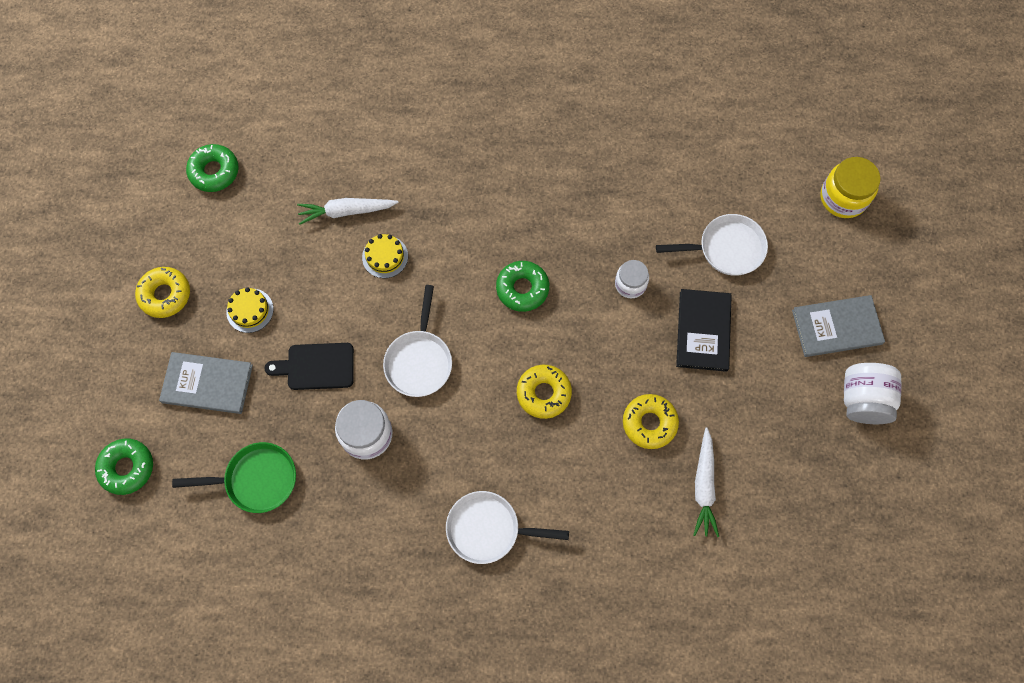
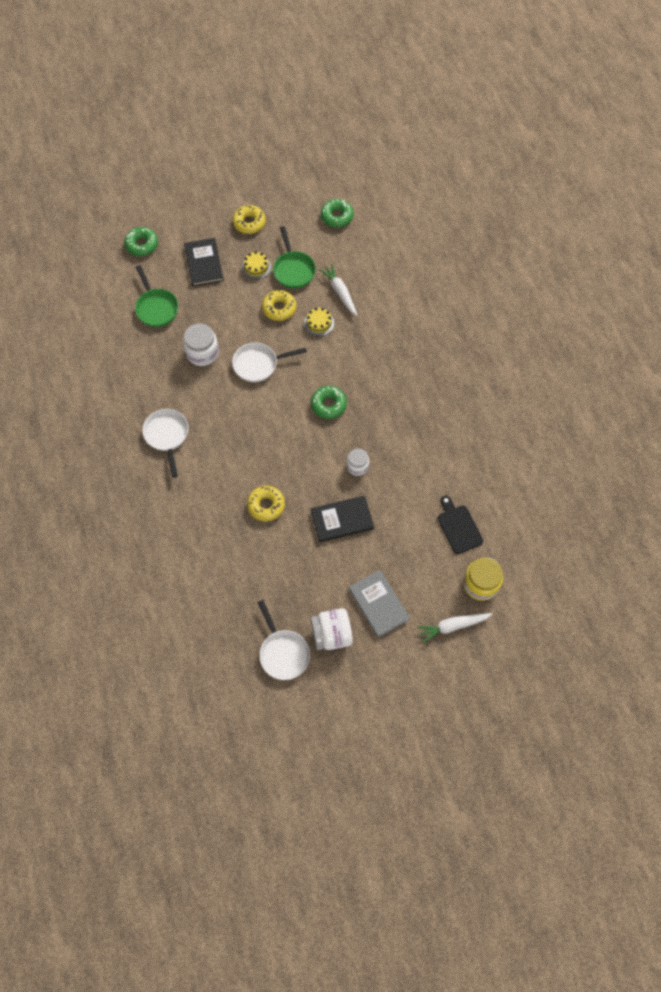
camera: 70 degrees right, 5 degrees down
(207, 384) = (204, 263): grey book -> black book
(279, 260) = (293, 269): none -> green pan
(316, 366) = (234, 312): black cutting board -> black cutting board (458, 527)
(543, 393) = (263, 439): yellow donut -> yellow donut (279, 308)
(704, 486) = (235, 549): white carrot -> white carrot (452, 626)
(726, 248) = (408, 517): white pan -> white pan (283, 652)

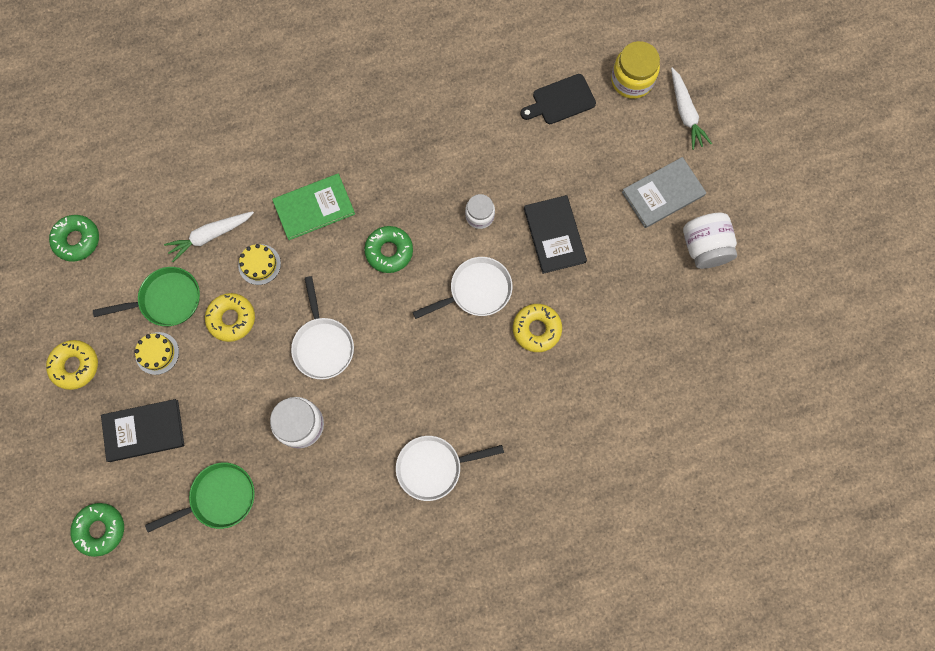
camera: 90 degrees left, 10 degrees up
(283, 652) = (730, 304): white pan -> white pan (476, 291)
(362, 355) = (314, 207): none -> green book

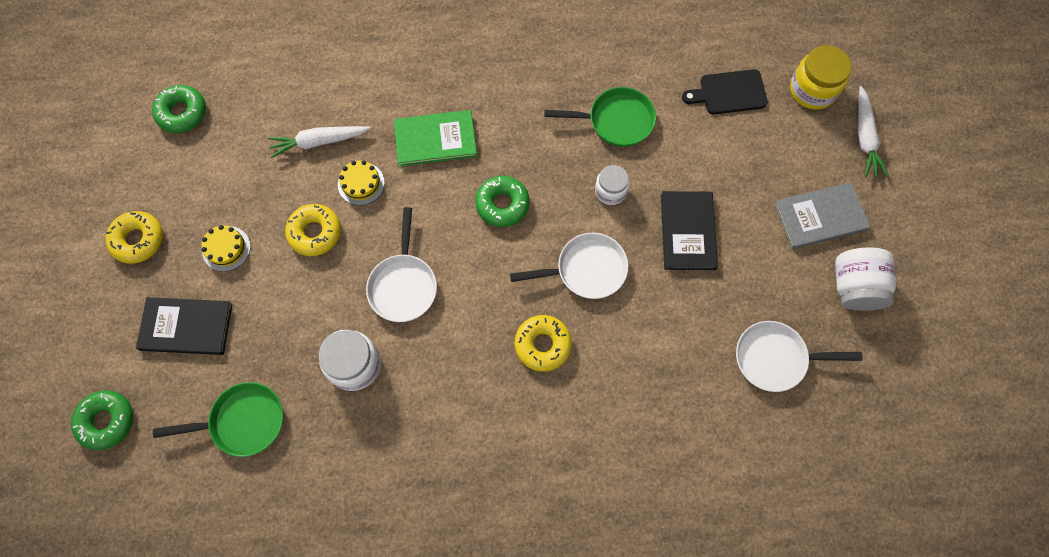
camera: 15 degrees right, 5 degrees down
(166, 300) = (253, 196): green pan -> green pan (615, 121)
(434, 467) = (488, 452): white pan -> white pan (775, 358)
(536, 329) = (642, 328): yellow donut -> yellow donut (542, 345)

